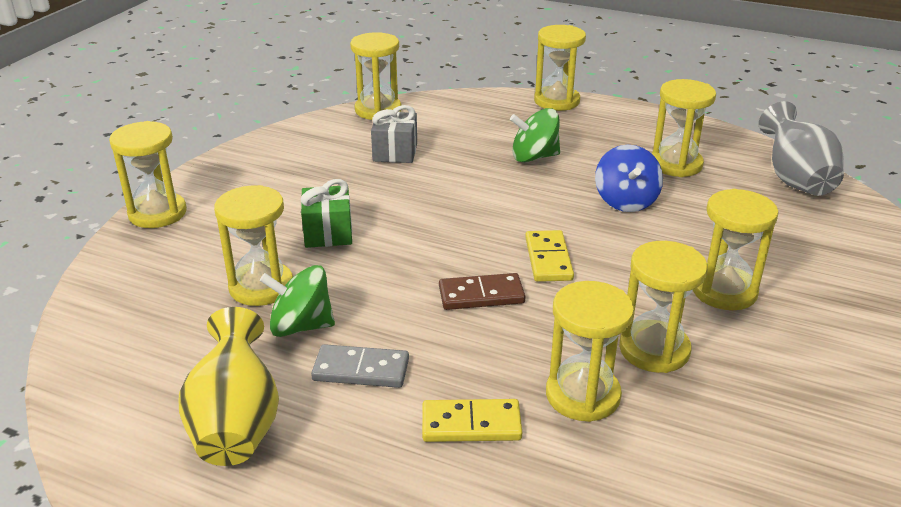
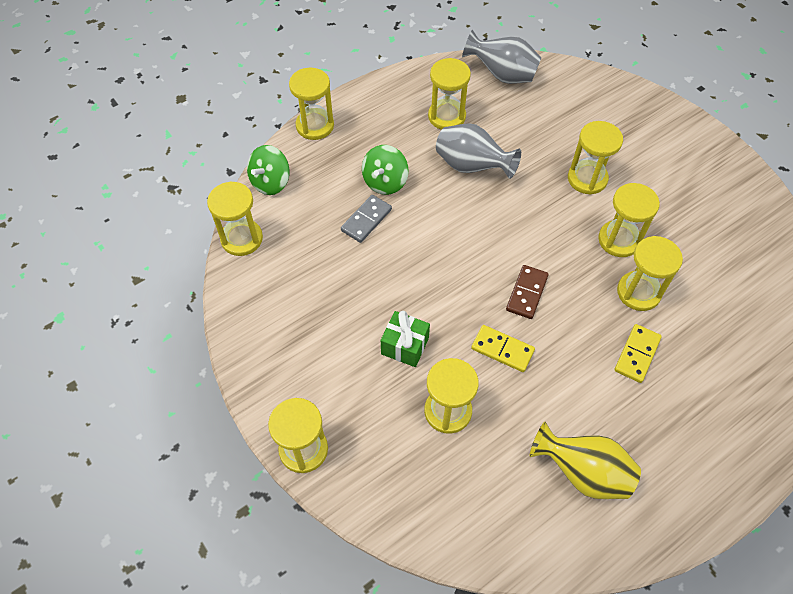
camera: 60 degrees left, 25 degrees up
(301, 326) = (505, 403): green spinning top -> green spinning top (271, 182)
(361, 370) = (565, 388): grey domino -> grey domino (366, 220)
(395, 152) = (319, 258): grey gift -> none
(548, 259) = (510, 240): yellow domino -> yellow domino (502, 350)
(625, 201) = (472, 166): blue spinning top -> grey vase

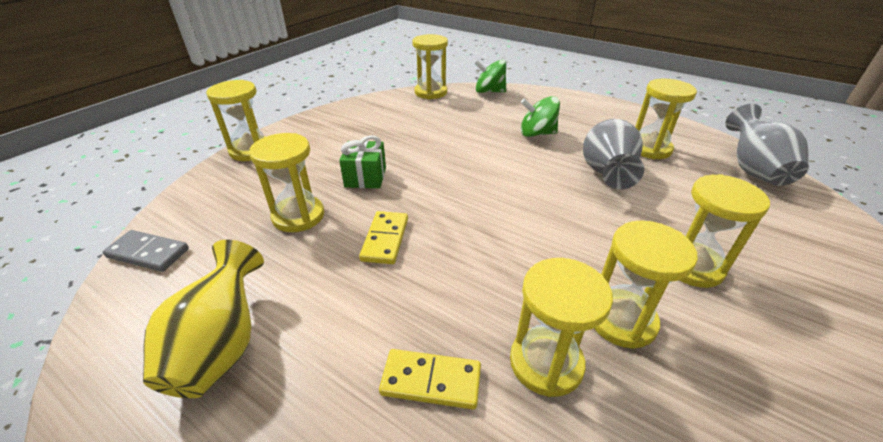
camera: 70 degrees right, 20 degrees down
(315, 126) = (560, 95): yellow hourglass -> none
(366, 220) = (488, 133): grey domino -> grey domino (148, 253)
(527, 293) = (471, 244): brown domino -> none

